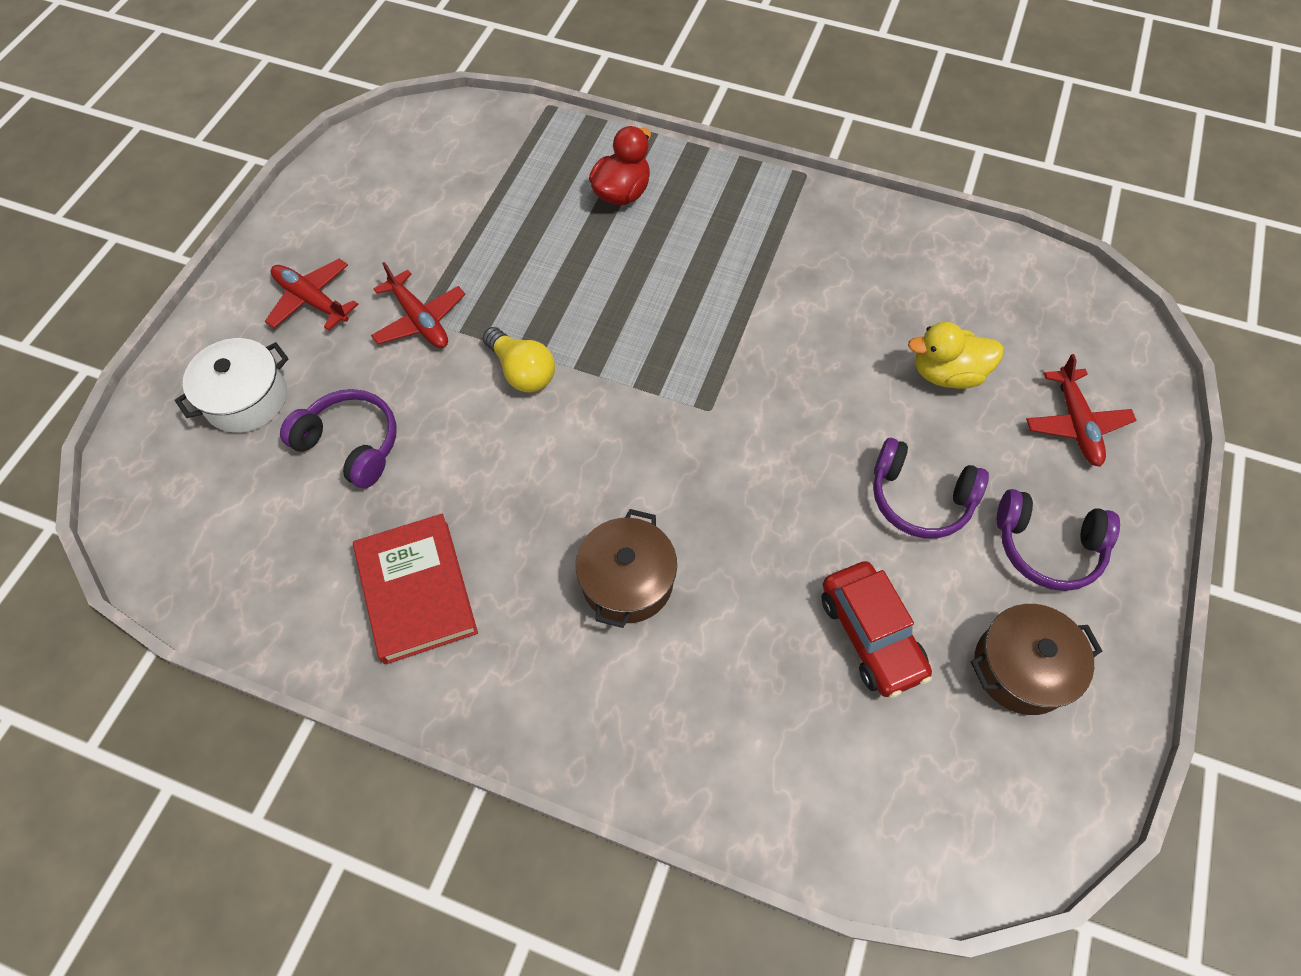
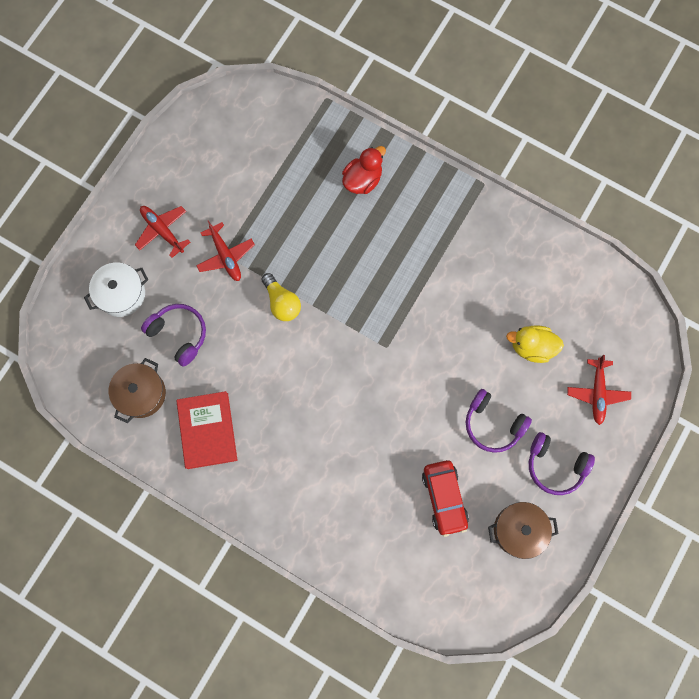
camera: 10 degrees right, 15 degrees up
(627, 581) = (320, 444): brown pot -> brown pot (141, 393)

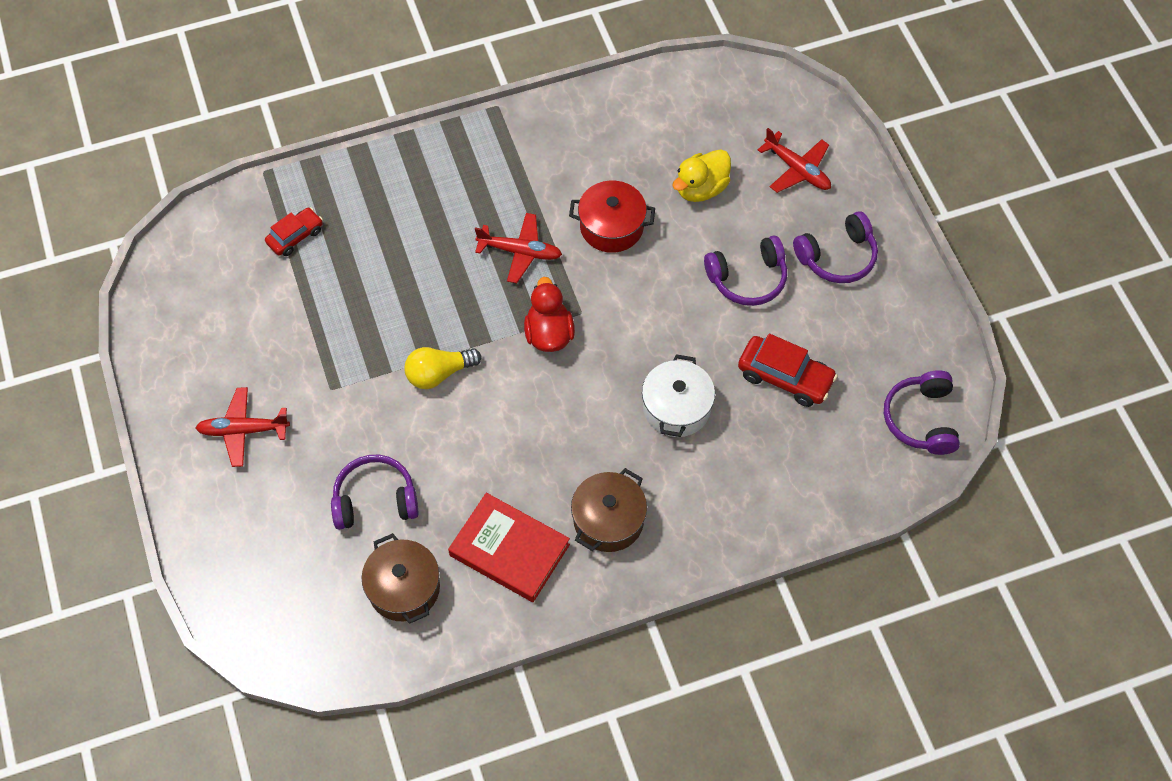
camera: 50 degrees left, 15 degrees down
(121, 294) = (271, 525): white pot -> white pot (676, 407)
(226, 256) = (335, 389): red plane -> red plane (520, 252)
(282, 302) = (439, 373): yellow light bulb -> yellow light bulb turned 150 degrees clockwise
(300, 151) = (295, 236): none -> red car
(362, 180) = (384, 204): red duck -> red duck (549, 334)
(459, 317) = (611, 227): none -> red pot
(484, 601) = (921, 419): none -> purple headphones
(519, 530) = (875, 336): brown pot -> brown pot (608, 520)

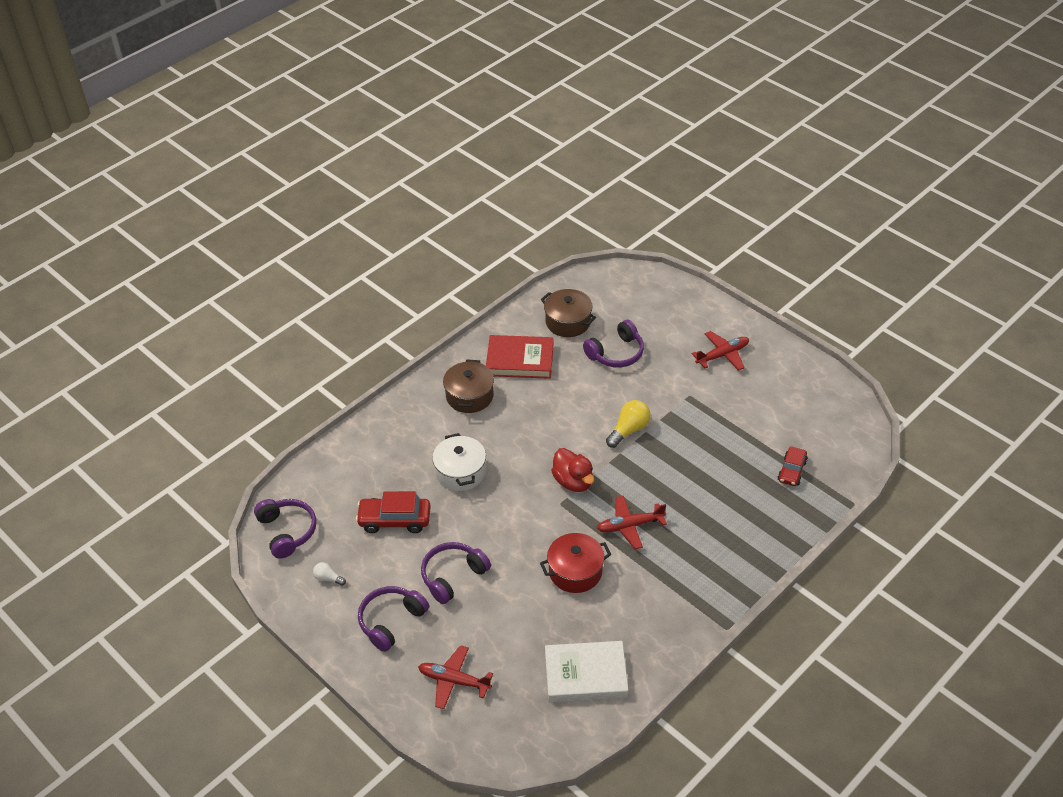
camera: 155 degrees right, 15 degrees down
(663, 122) = (585, 675): none -> white book
(701, 188) = (524, 630): yellow duck -> none
(890, 336) = (328, 578): none -> white light bulb

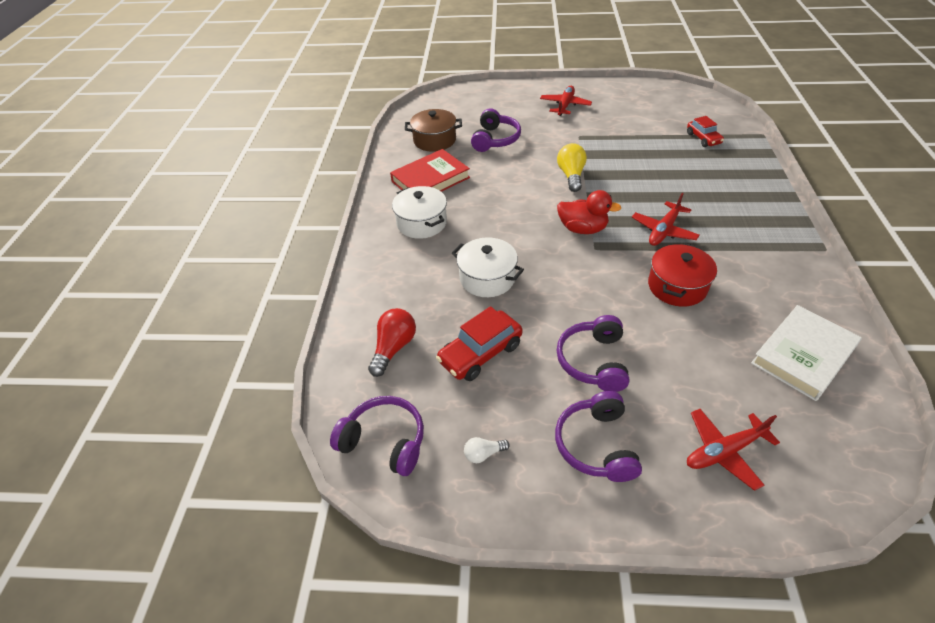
camera: 40 degrees left, 0 degrees up
(350, 479) = (393, 348): none -> red light bulb
(469, 396) = (421, 223): brown pot -> white pot

